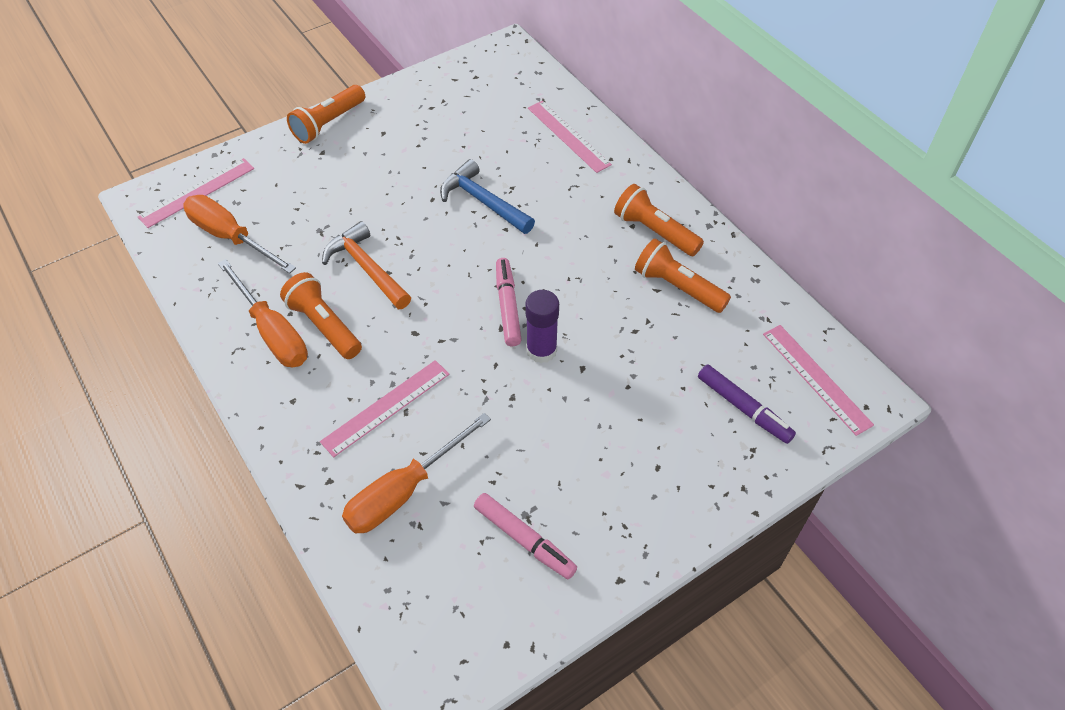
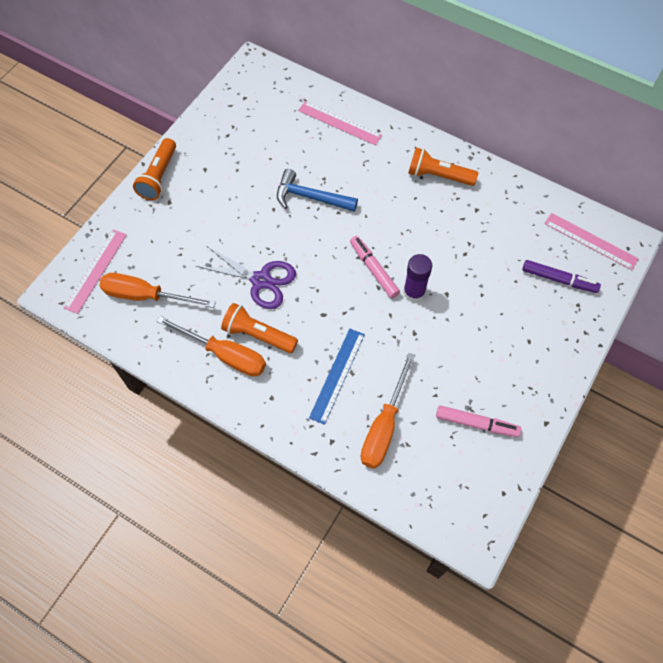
camera: 25 degrees left, 10 degrees up
(367, 268) = (261, 280): orange hammer -> purple scissors
(386, 407) = (337, 375): pink ruler -> blue ruler
(677, 287) = (475, 211): orange flashlight -> none

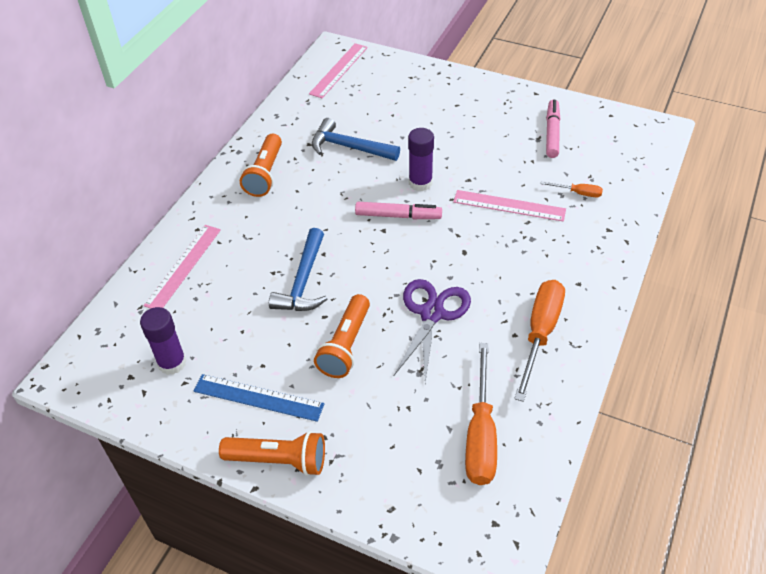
camera: 95 degrees left, 15 degrees down
(96, 270) = (454, 508): pink ruler -> pink ruler (509, 205)
(250, 119) = (172, 363): none -> purple glue stick
(258, 335) = (506, 306): orange flashlight -> orange flashlight (346, 345)
(337, 375) = (534, 233): blue ruler -> blue ruler (258, 398)
(374, 270) = (398, 216): pink marker -> pink marker turned 135 degrees counterclockwise
(384, 426) = (578, 193): orange screwdriver -> orange screwdriver, size x0.48
(469, 241) = (349, 147): none -> blue hammer
(559, 279) = (386, 88): purple marker -> none

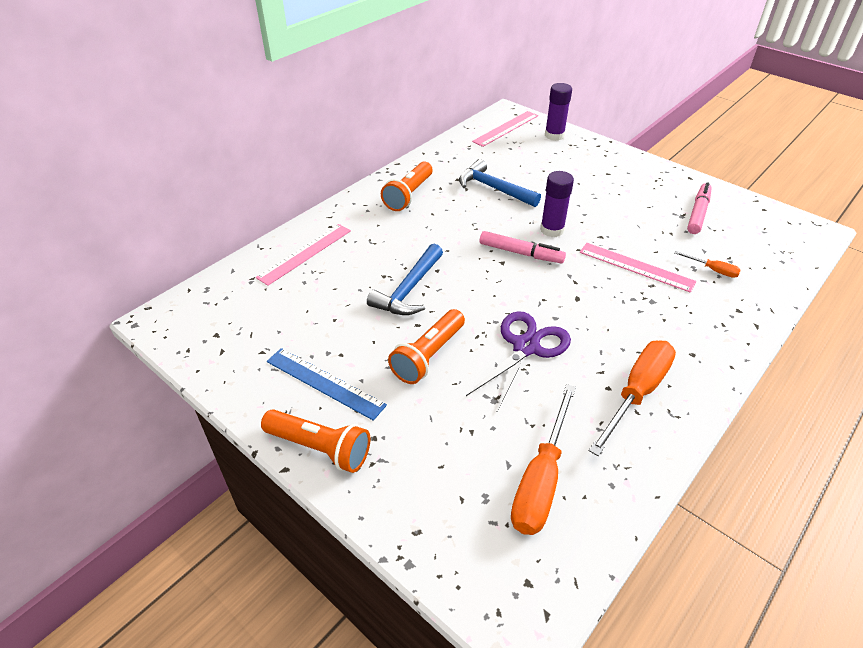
camera: 15 degrees right, 5 degrees down
(172, 363) = (258, 332): purple glue stick -> purple glue stick (554, 135)

